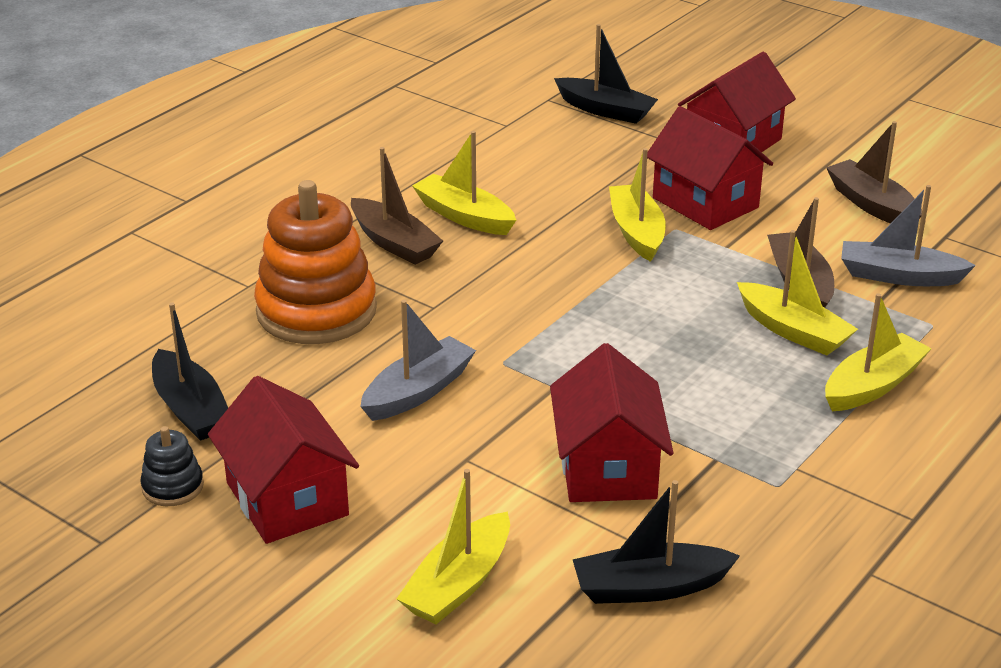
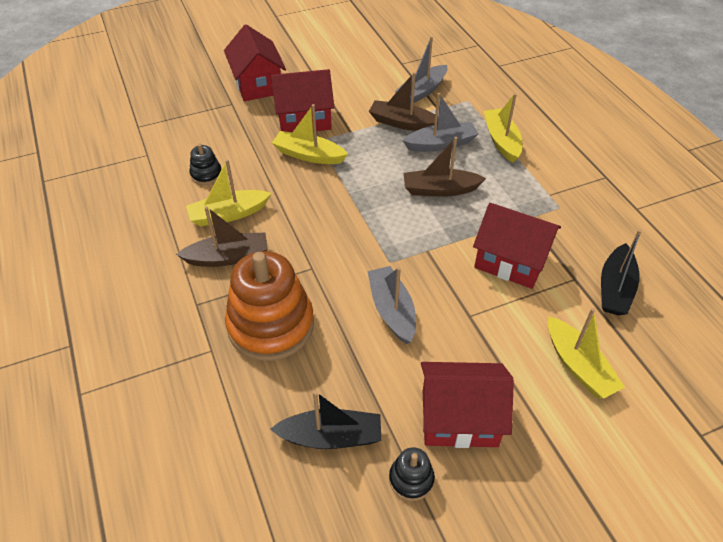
camera: 60 degrees left, 15 degrees up
(516, 175) = (206, 174): none -> black stacking toy
(605, 110) = (175, 111): black boat -> none
(793, 331) = (441, 144): yellow boat -> grey boat
(872, 205) = (356, 70): brown boat -> brown boat (440, 190)

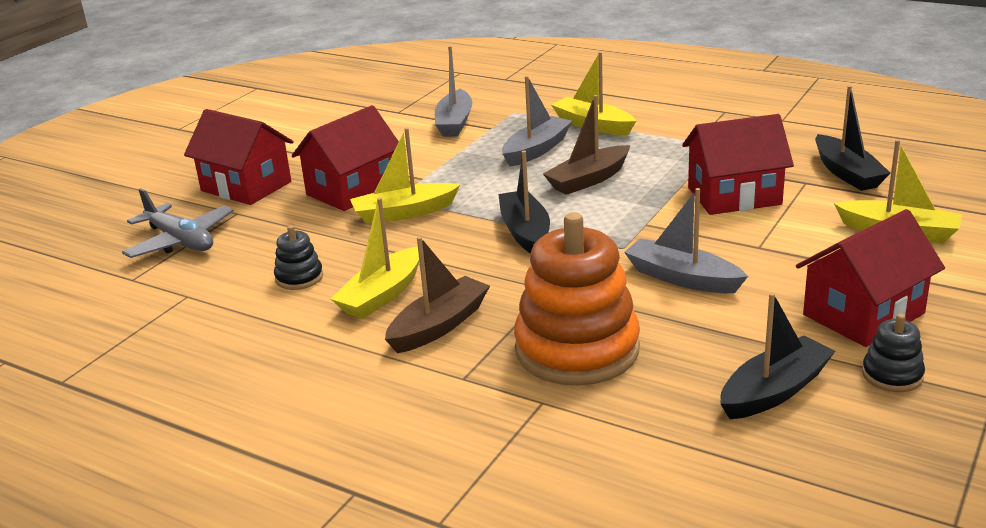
camera: 35 degrees left, 20 degrees down
(185, 110) = (180, 241): none -> grey plane
(352, 212) = (525, 232): none -> black boat
(403, 123) = (471, 151): brown boat -> none

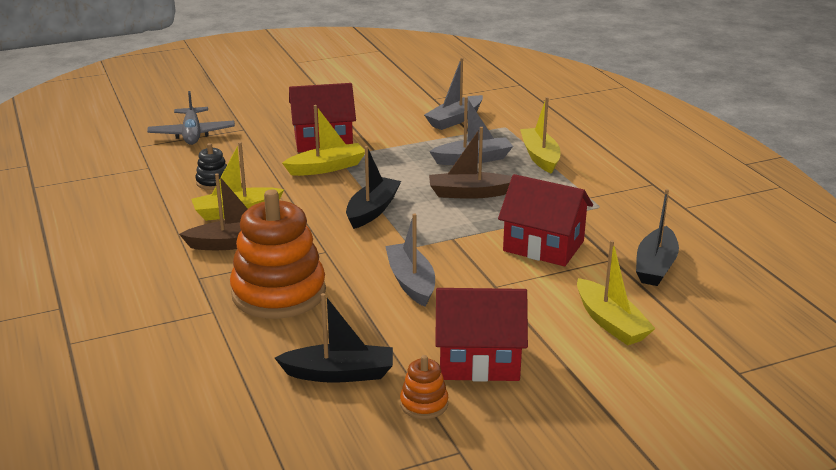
camera: 35 degrees right, 0 degrees up
(246, 186) = (273, 114): red house -> none
(404, 213) = (327, 167): yellow boat -> yellow boat turned 135 degrees clockwise
(892, 375) = (424, 404): black stacking toy -> orange stacking toy

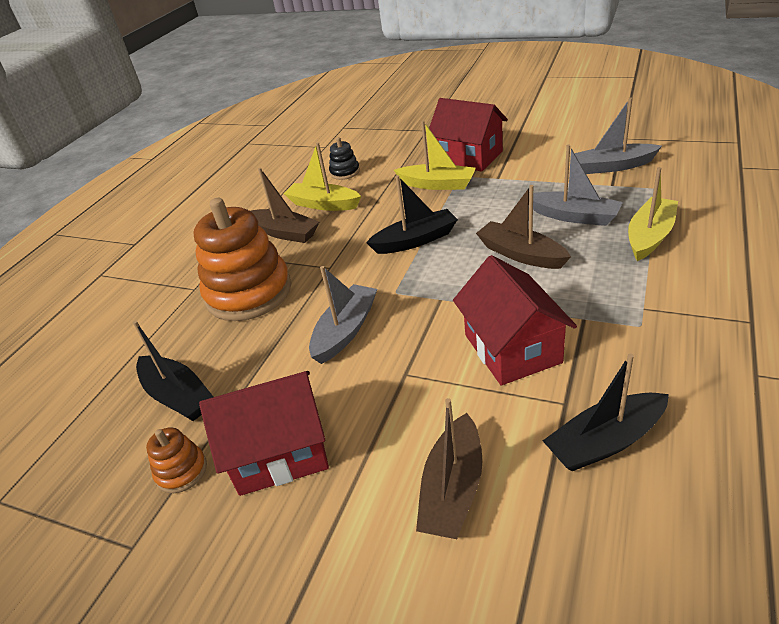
camera: 50 degrees right, 10 degrees up
(192, 134) = (387, 126): grey plane -> none
(479, 360) = (279, 453): red house -> red house turned 60 degrees counterclockwise
(610, 322) = (453, 489): yellow boat -> brown boat

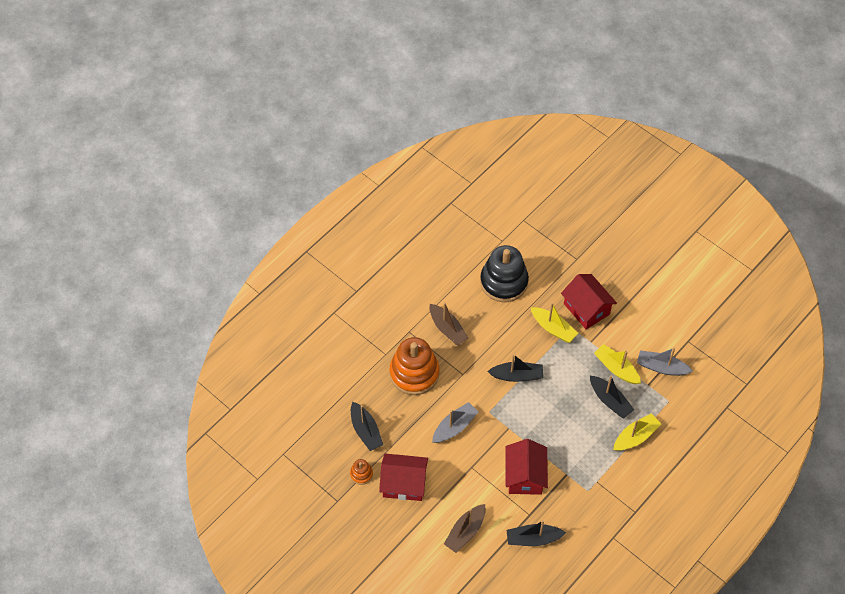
camera: 15 degrees right, 20 degrees up
(323, 204) = (478, 311): yellow boat -> yellow boat (616, 368)
(345, 172) = (504, 282): black stacking toy -> black stacking toy, size x2.27
(520, 254) = (564, 416): brown boat -> none
(574, 216) = (610, 400): grey boat -> black boat

